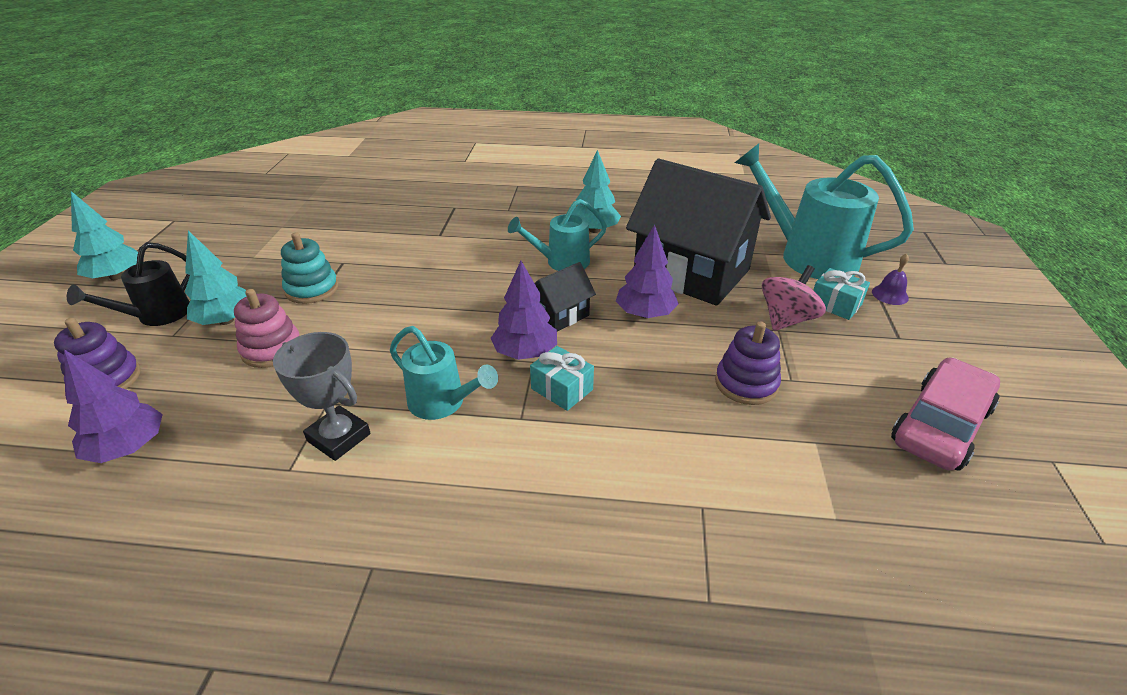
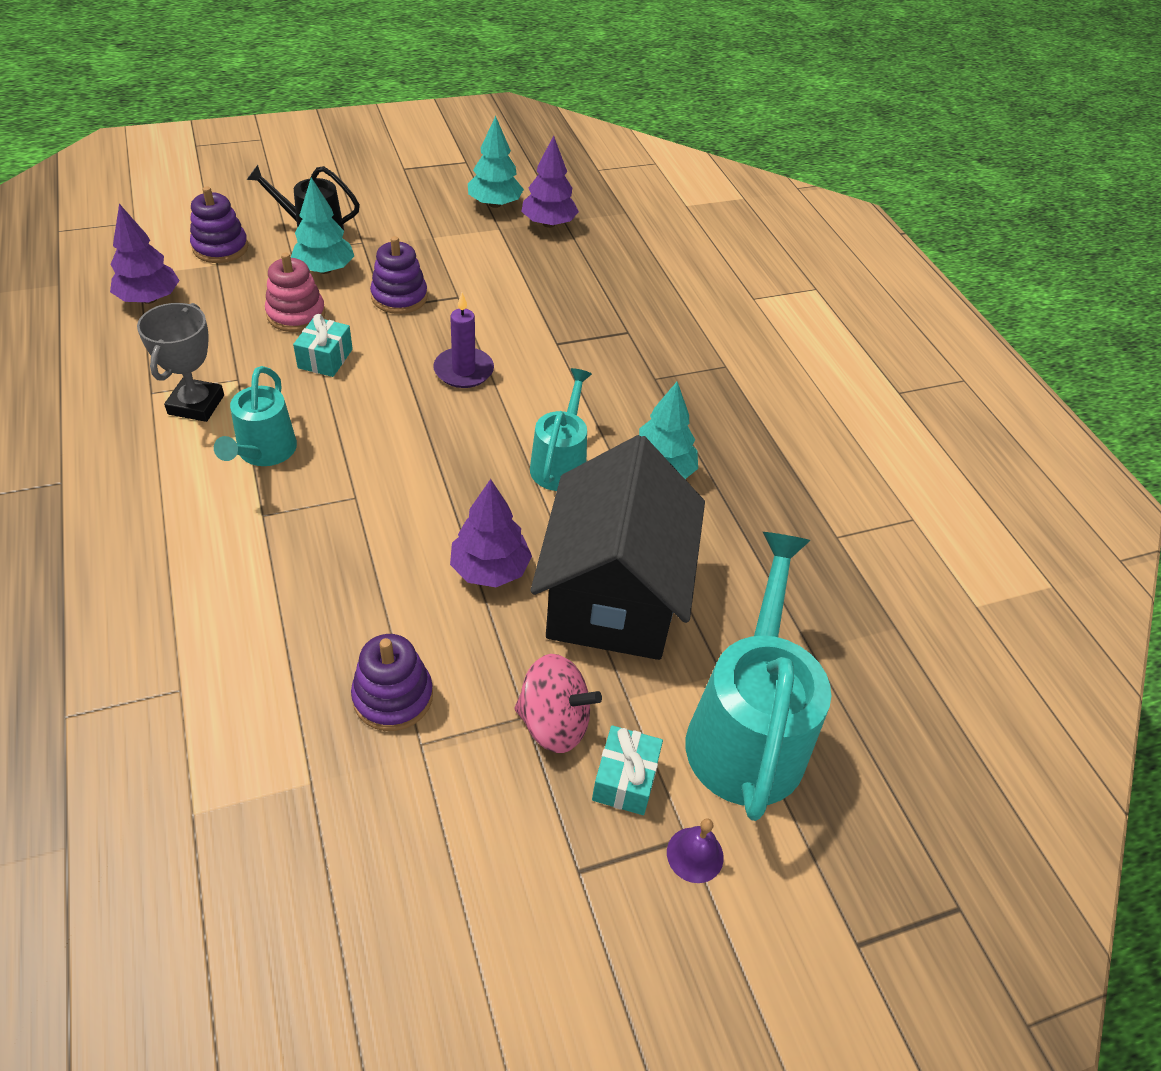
camera: 60 degrees right, 10 degrees up
(116, 277) = (356, 179): turquoise tree -> turquoise tree (494, 204)
(312, 289) = (399, 297): turquoise stacking toy -> purple stacking toy
(432, 279) = (463, 370): none -> purple candle
(525, 353) = (366, 486): purple tree -> purple tree (548, 224)
(560, 315) = (449, 493): black house -> none
(561, 262) = (560, 463): turquoise watering can -> turquoise watering can turned 60 degrees clockwise
(561, 389) = (318, 533): turquoise gift -> turquoise gift (325, 358)
(940, 425) = (390, 927): pink car -> none

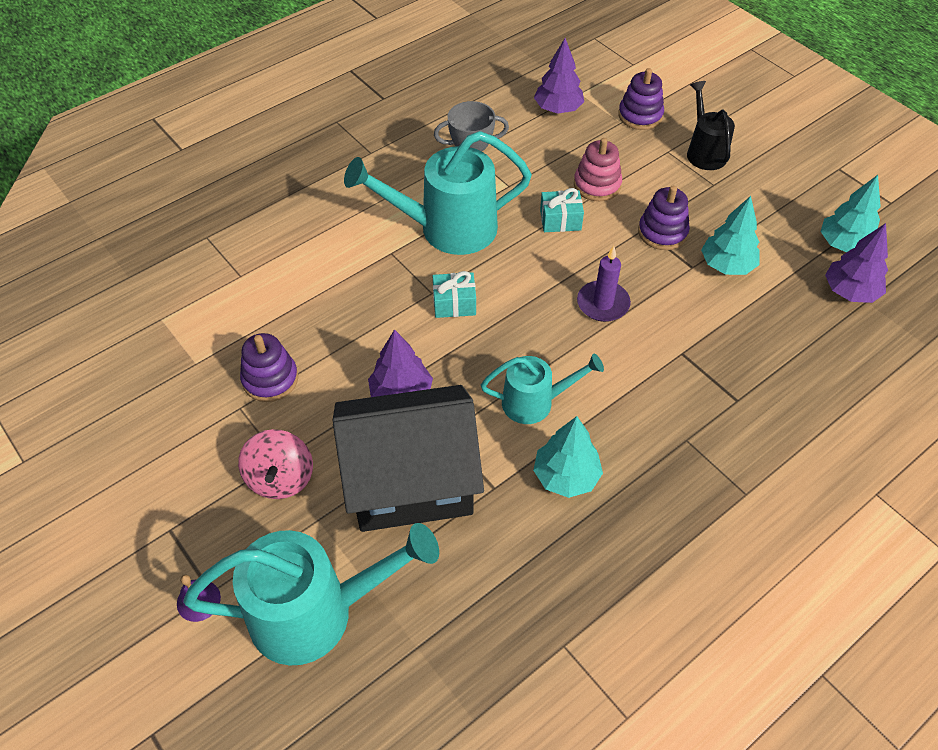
camera: 75 degrees right, 5 degrees up
(263, 453) = (446, 229): turquoise watering can -> turquoise watering can, size x1.74
(324, 269) = (661, 178): turquoise tree -> turquoise tree (727, 265)
(625, 779) = (247, 538): turquoise gift -> turquoise gift (454, 304)

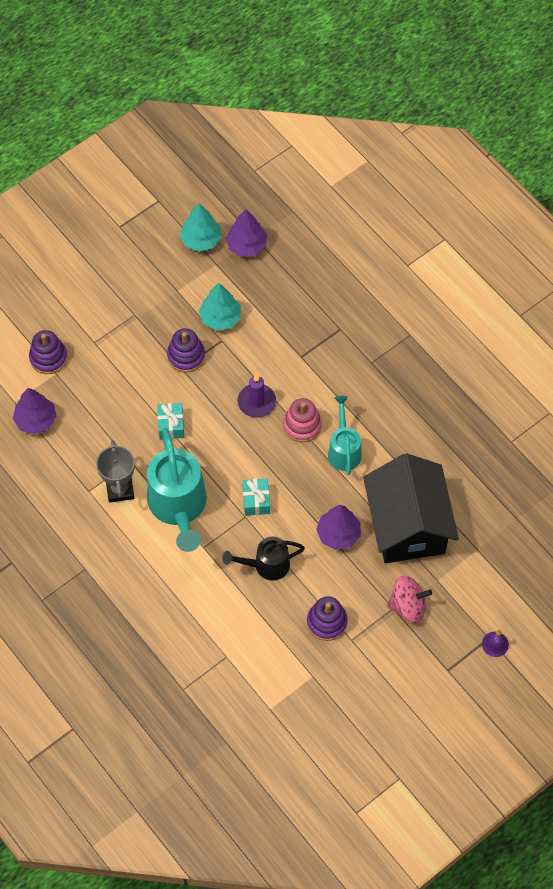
camera: 90 degrees left, 10 degrees up
(317, 612) = (499, 574): turquoise watering can -> none
(566, 476) = (401, 434): turquoise tree -> none
(597, 185) = (132, 397): pink stacking toy -> pink stacking toy (302, 425)
(704, 151) = (95, 316): black watering can -> black watering can (266, 565)

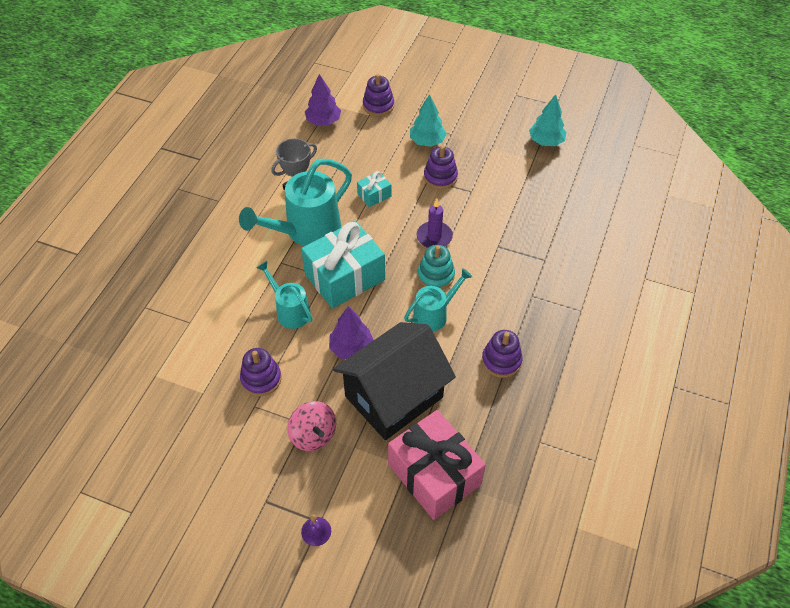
camera: 60 degrees right, 10 degrees down
(220, 318) = (490, 182): turquoise tree -> turquoise tree (427, 141)
(246, 245) = (565, 169): purple tree -> none
(256, 501) = (345, 277): turquoise gift -> turquoise gift, size x2.20
(266, 565) = (289, 310): black watering can -> turquoise watering can
(302, 425) = (436, 276): pink stacking toy -> turquoise stacking toy
(422, 425) = (501, 361): none -> purple stacking toy
(495, 533) = (434, 474): none -> pink gift

